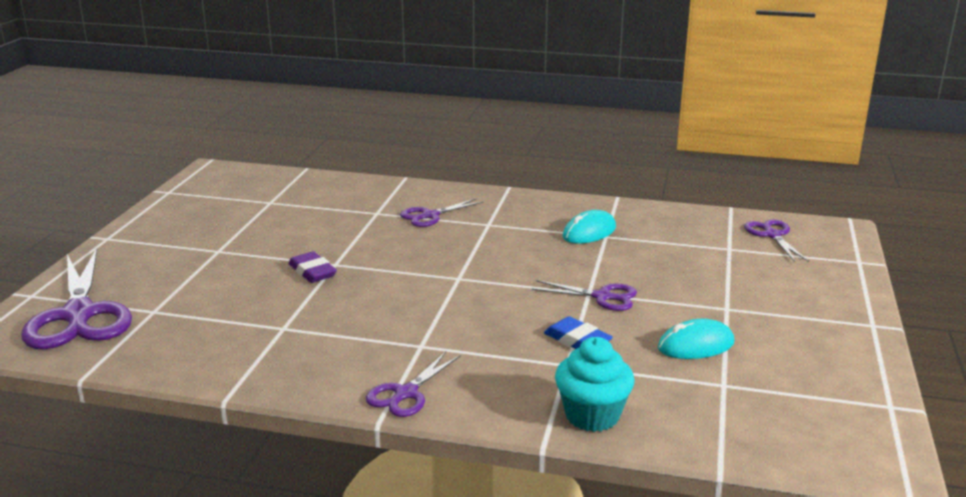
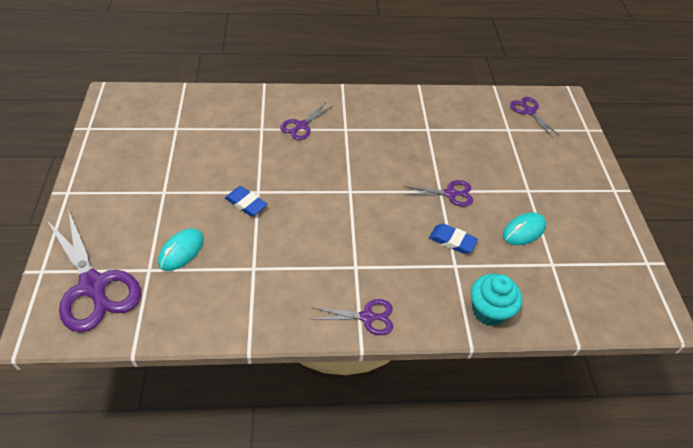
camera: 20 degrees left, 25 degrees up
(312, 272) = (246, 204): purple eraser -> blue eraser
(406, 393) = (367, 317): purple scissors -> purple scissors turned 105 degrees counterclockwise
(589, 232) = (416, 127): turquoise mouse -> turquoise mouse (181, 251)

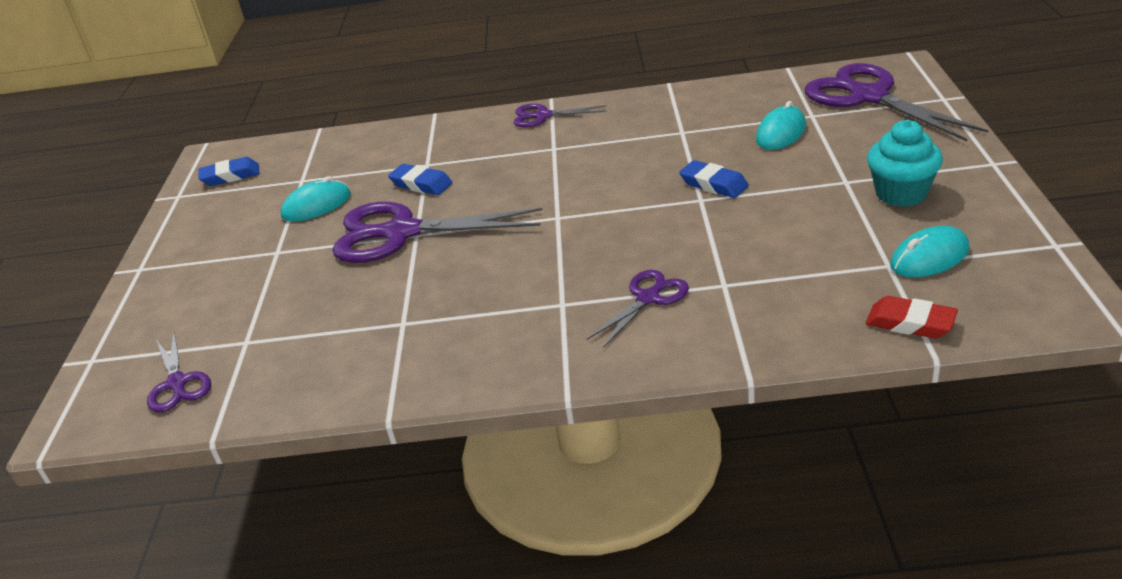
camera: 170 degrees left, 15 degrees down
(153, 129) = (929, 257): none -> turquoise mouse
(185, 97) = (910, 323): none -> red eraser
(450, 193) = (402, 233): purple scissors -> purple scissors, size x1.91
(489, 311) = (403, 136): turquoise cupcake -> turquoise cupcake (901, 194)
(619, 281) = (230, 176): none -> blue eraser

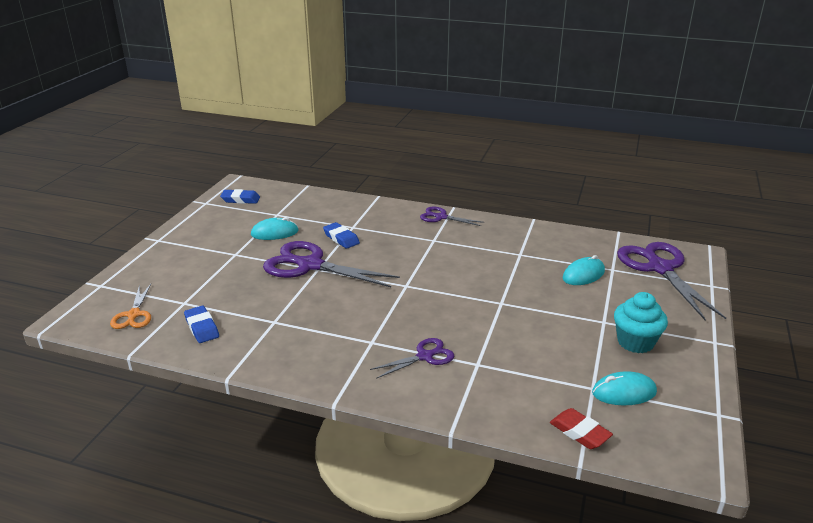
camera: 15 degrees right, 5 degrees down
(177, 383) = (134, 315): purple scissors -> orange scissors
(713, 184) = (516, 295): blue eraser -> blue eraser (202, 328)

